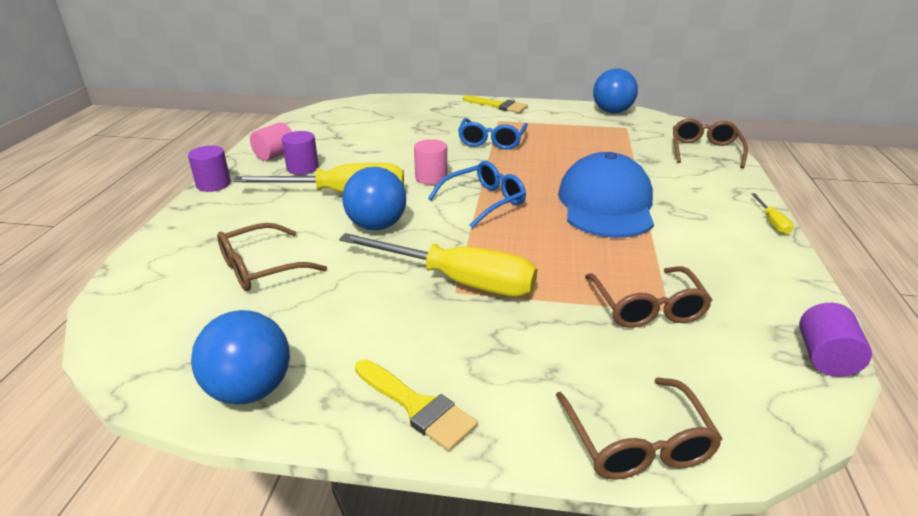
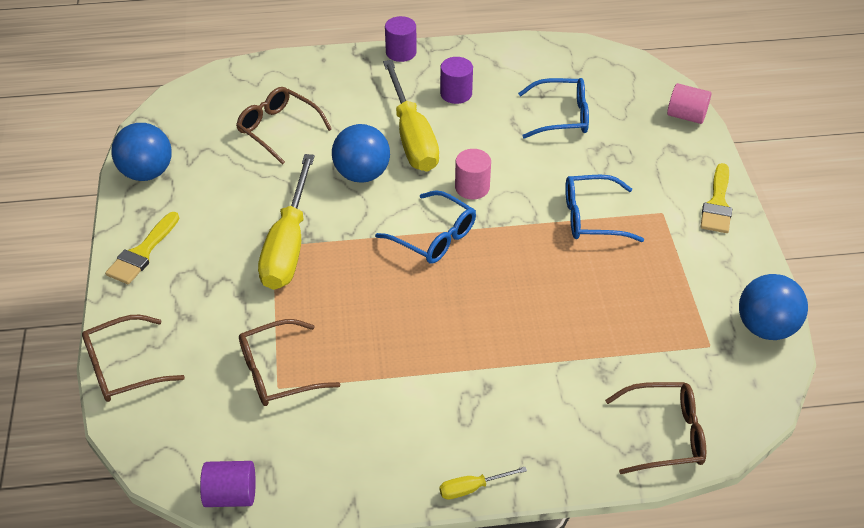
camera: 75 degrees right, 15 degrees up
(275, 155) = (476, 66): pink cylinder -> pink cylinder (686, 116)
(371, 134) = (561, 116): none -> blue glasses
(606, 204) = (463, 335): blue cap -> none

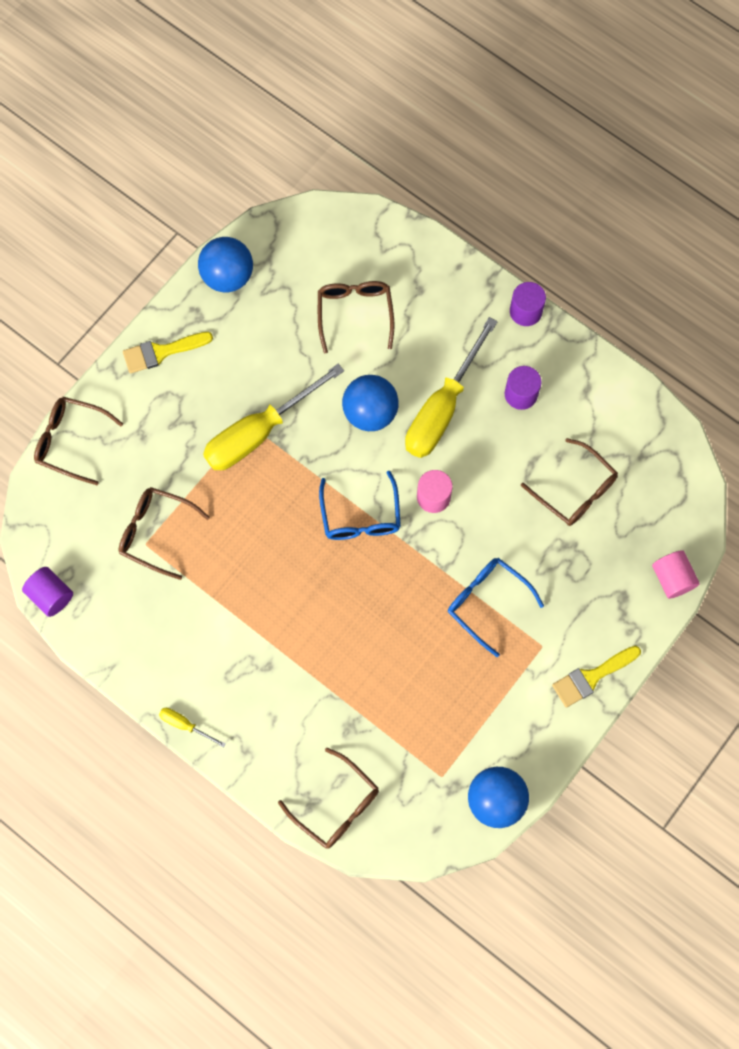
camera: 45 degrees right, 25 degrees up
(561, 116) = (575, 490): blue glasses -> brown glasses

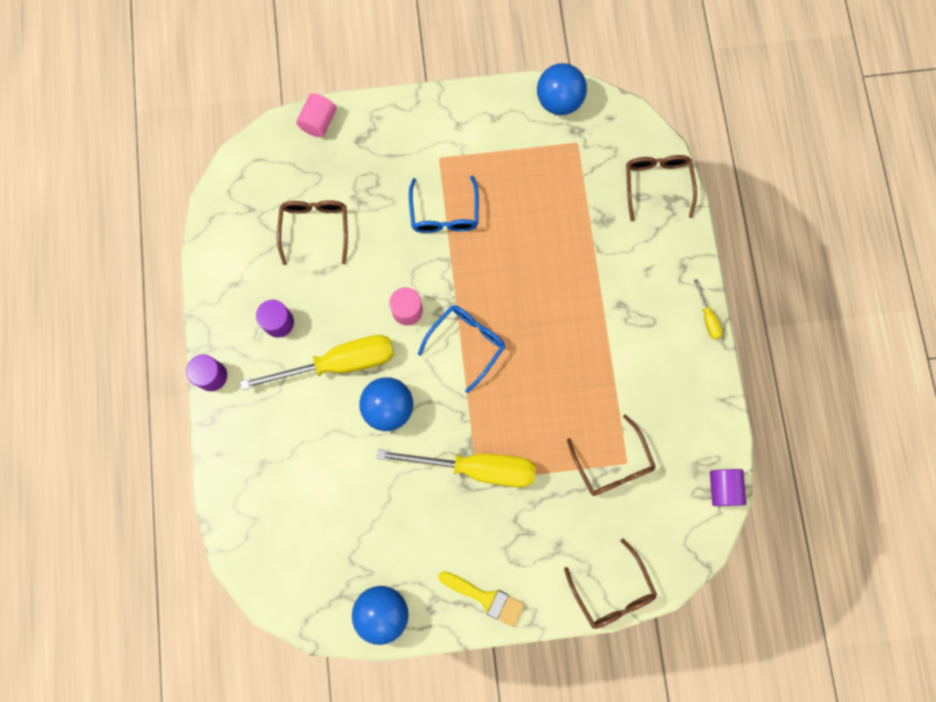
camera: 135 degrees left, 5 degrees up
(355, 313) = (324, 490): brown glasses -> none
(591, 677) = (429, 114): yellow brush -> none

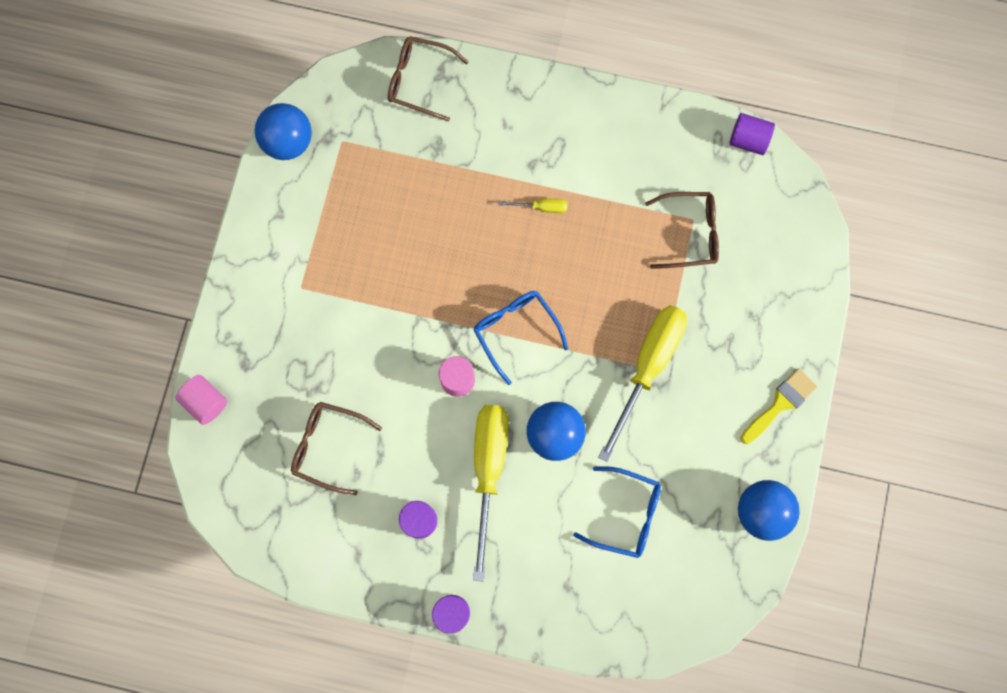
camera: 70 degrees left, 0 degrees up
(444, 214) = (366, 304): blue glasses -> blue glasses (626, 514)
(612, 591) = (812, 280): brown glasses -> none
(707, 317) = (576, 88): yellow screwdriver -> yellow screwdriver (541, 207)

